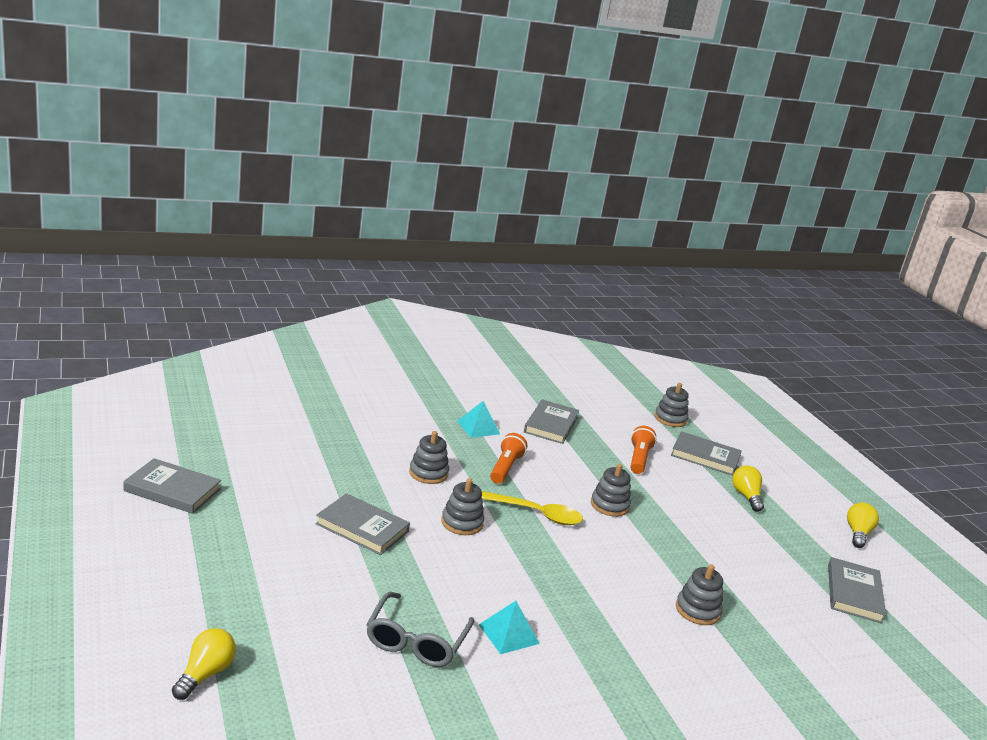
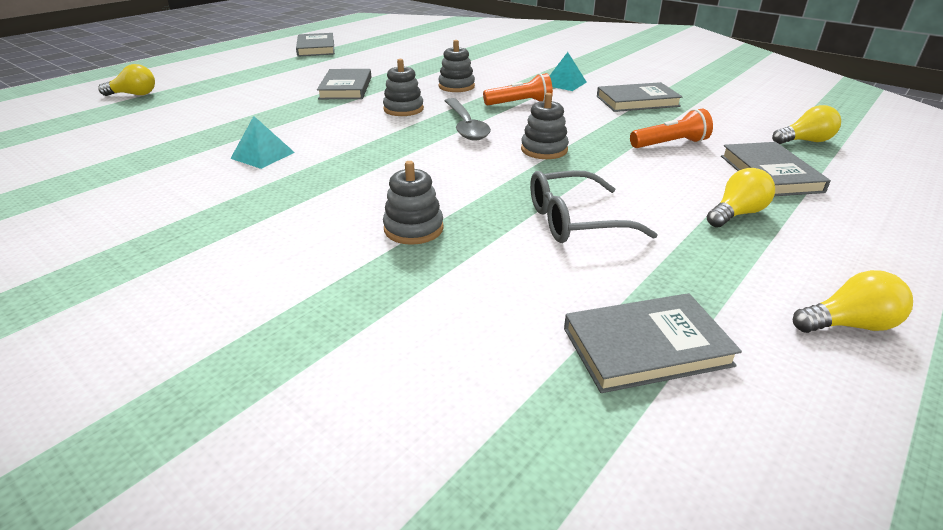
camera: 65 degrees right, 10 degrees up
(416, 641) = (219, 130): grey glasses -> grey glasses (574, 221)
(533, 513) = (465, 126): yellow spoon -> grey spoon
(670, 419) = (805, 141): grey stacking toy -> yellow light bulb

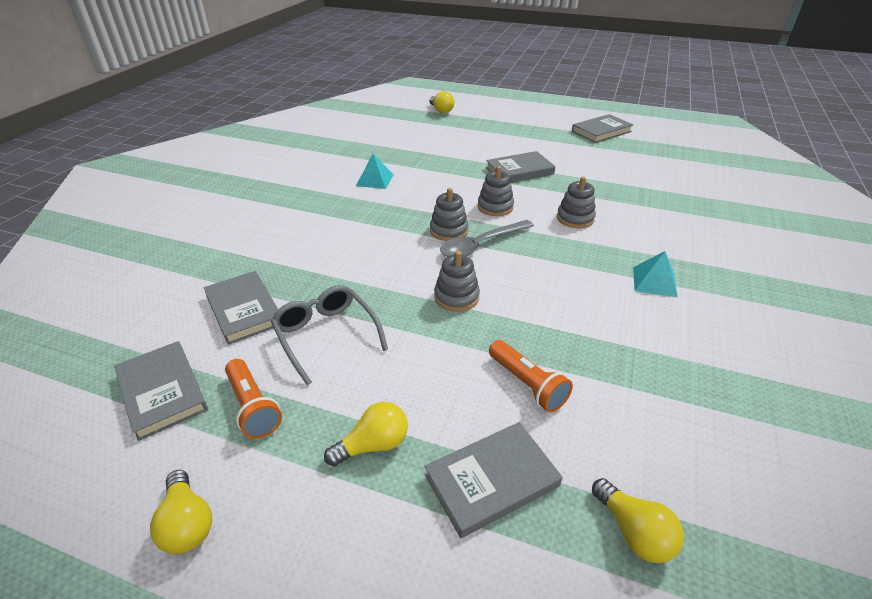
camera: 70 degrees right, 5 degrees up
(413, 229) = (293, 263): grey stacking toy -> grey stacking toy (449, 231)
(520, 103) = (563, 263): orange flashlight -> orange flashlight (253, 407)
(637, 101) = (647, 346): grey book -> grey book (244, 310)
(736, 214) = (373, 445): yellow light bulb -> yellow light bulb turned 60 degrees counterclockwise

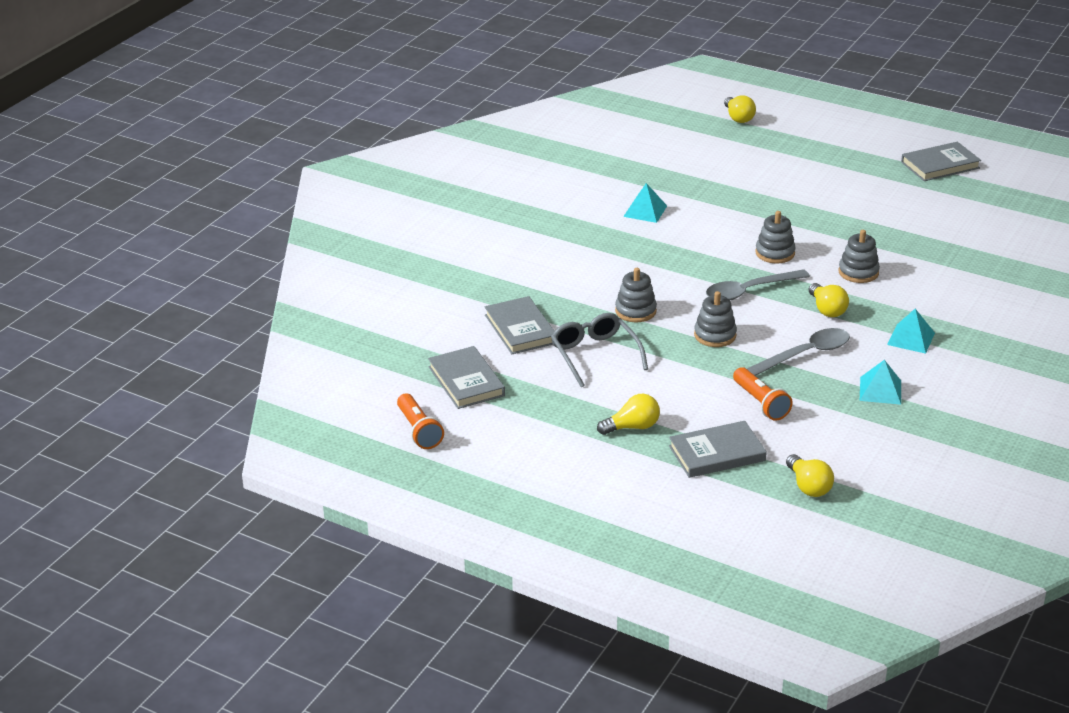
camera: 10 degrees right, 5 degrees down
(187, 523) = (505, 453): yellow light bulb -> yellow light bulb (827, 309)
(253, 407) = (539, 397): orange flashlight -> orange flashlight (419, 431)
(449, 231) = (719, 274): grey stacking toy -> grey stacking toy (635, 311)
(519, 171) = (815, 212): grey book -> none
(556, 311) = (805, 354): none -> grey spoon
(654, 350) = (880, 390): none -> turquoise pyramid

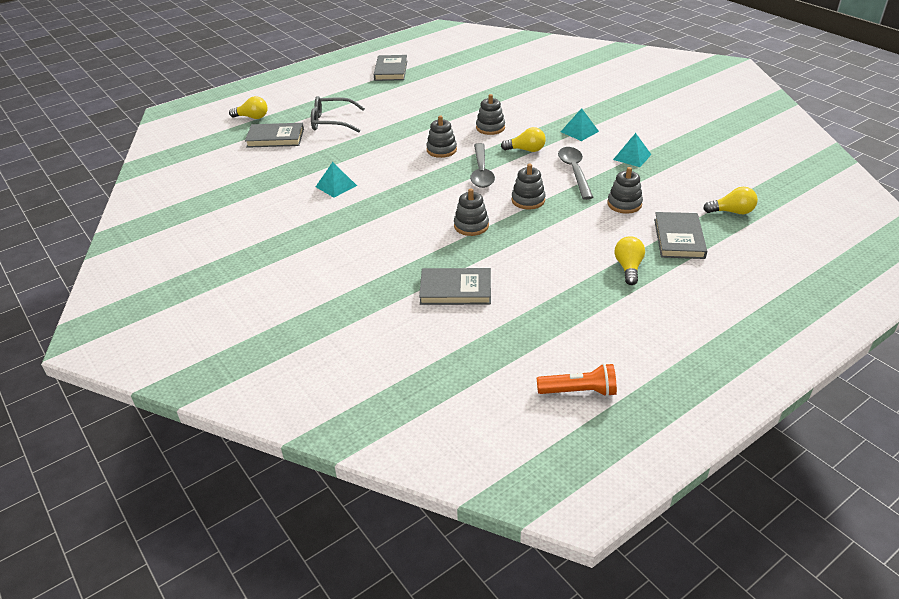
camera: 65 degrees left, 5 degrees up
(466, 381) = (516, 341): grey book -> grey book (275, 138)
(595, 355) = (519, 260): grey glasses -> grey glasses (331, 122)
(761, 403) = (624, 204): orange flashlight -> grey stacking toy

